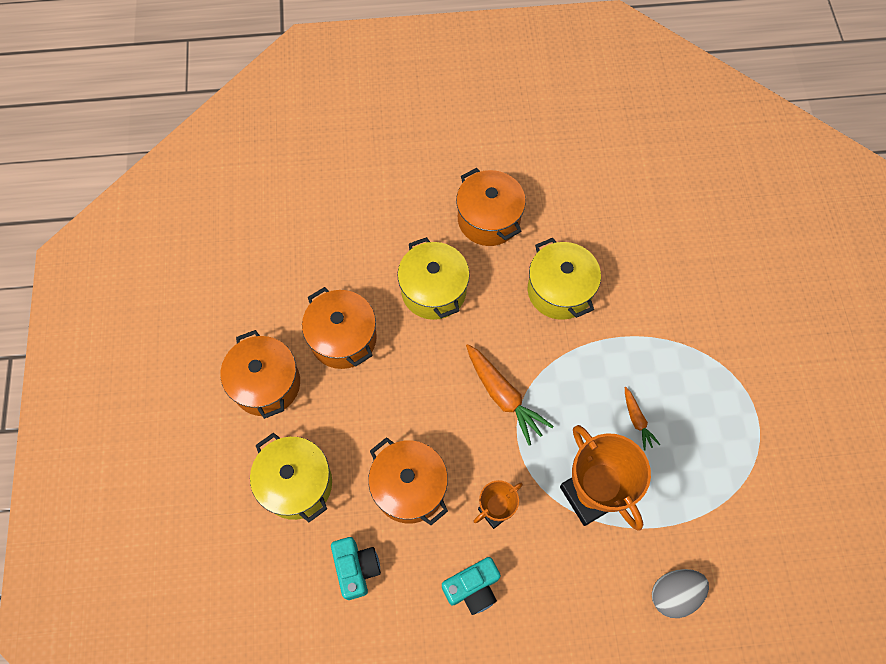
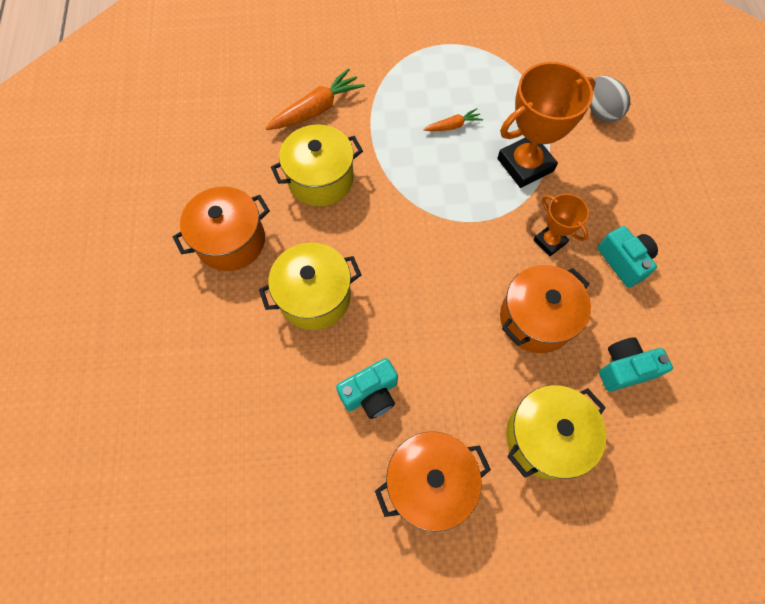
camera: 90 degrees left, 0 degrees up
(343, 338) = (370, 393): orange pot -> turquoise camera
(504, 397) = (435, 231): orange carrot -> orange carrot (317, 109)

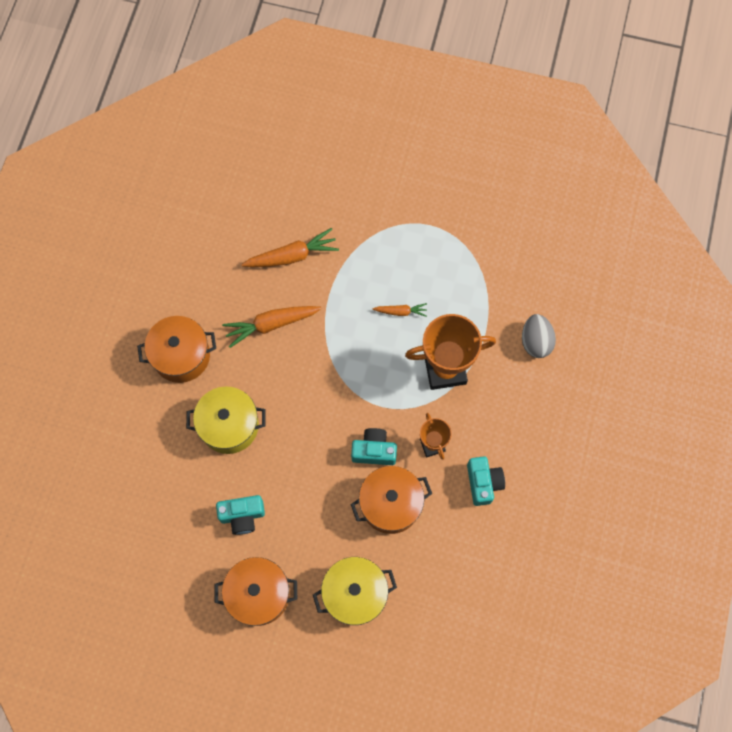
camera: 20 degrees right, 5 degrees up
(320, 179) = (271, 324): yellow pot -> orange carrot
(624, 369) = (439, 566): turquoise camera -> turquoise camera (374, 451)

